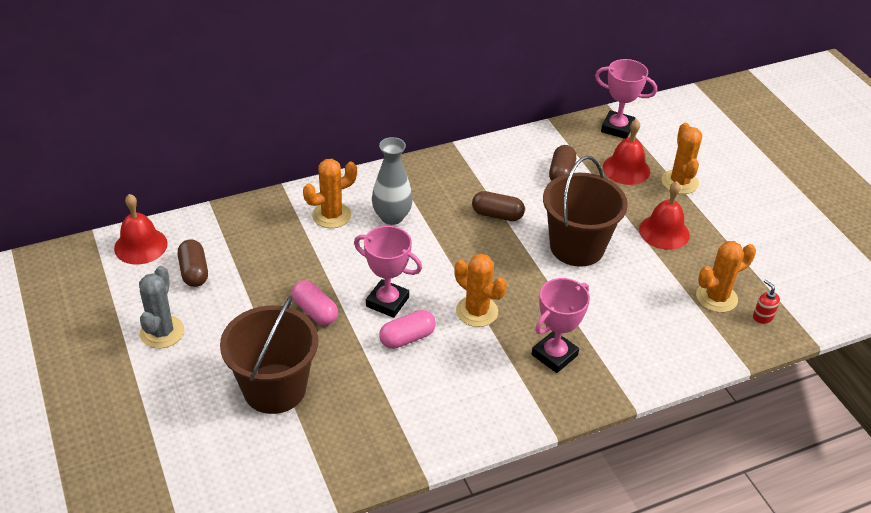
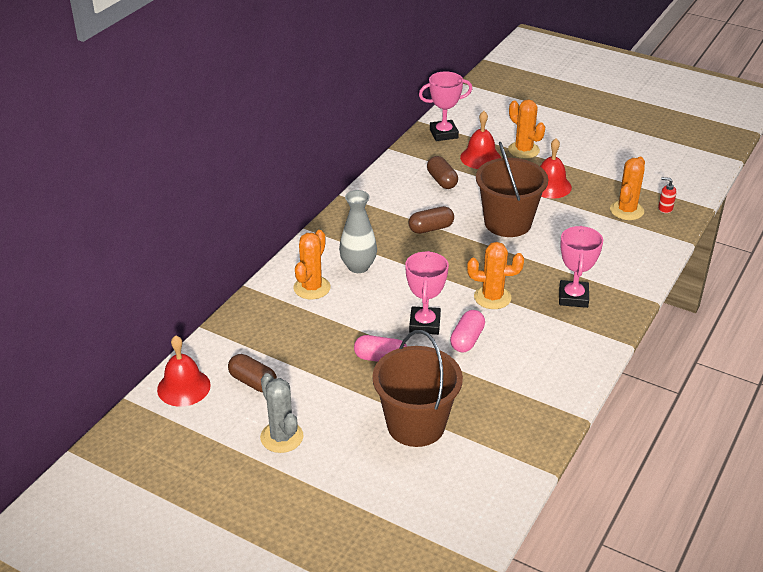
camera: 35 degrees left, 5 degrees down
(387, 302) = (424, 324): pink trophy -> pink trophy turned 75 degrees counterclockwise

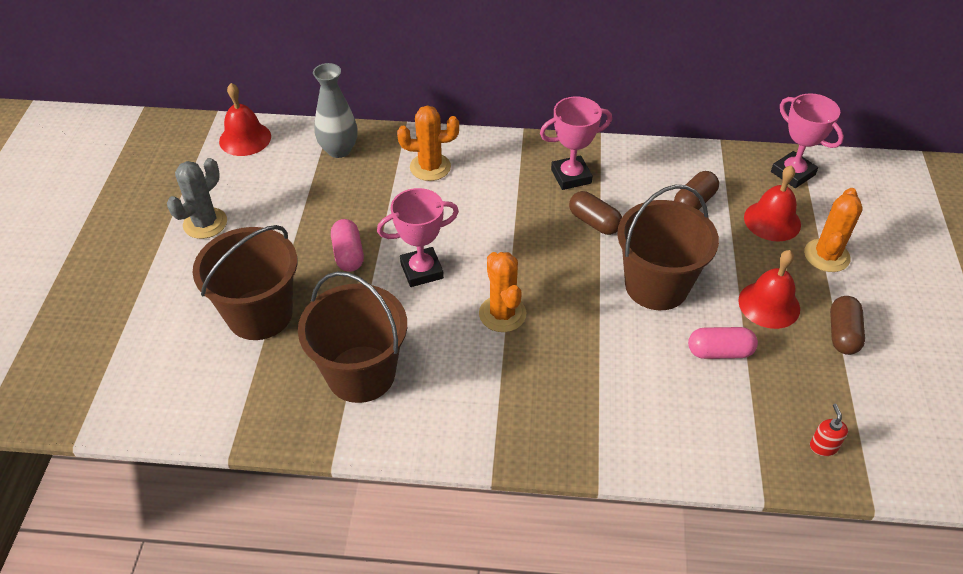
camera: 65 degrees right, 10 degrees up
(253, 382) = (271, 178): brown capsule -> brown capsule (842, 334)
(358, 266) = (486, 188): grey vase -> grey vase (339, 150)
(467, 340) = (415, 314): pink capsule -> pink capsule (719, 352)
(510, 383) = (361, 374): none -> brown bucket
(573, 297) = (550, 391): pink trophy -> pink trophy (571, 176)
(626, 210) = (781, 401): orange cactus -> none

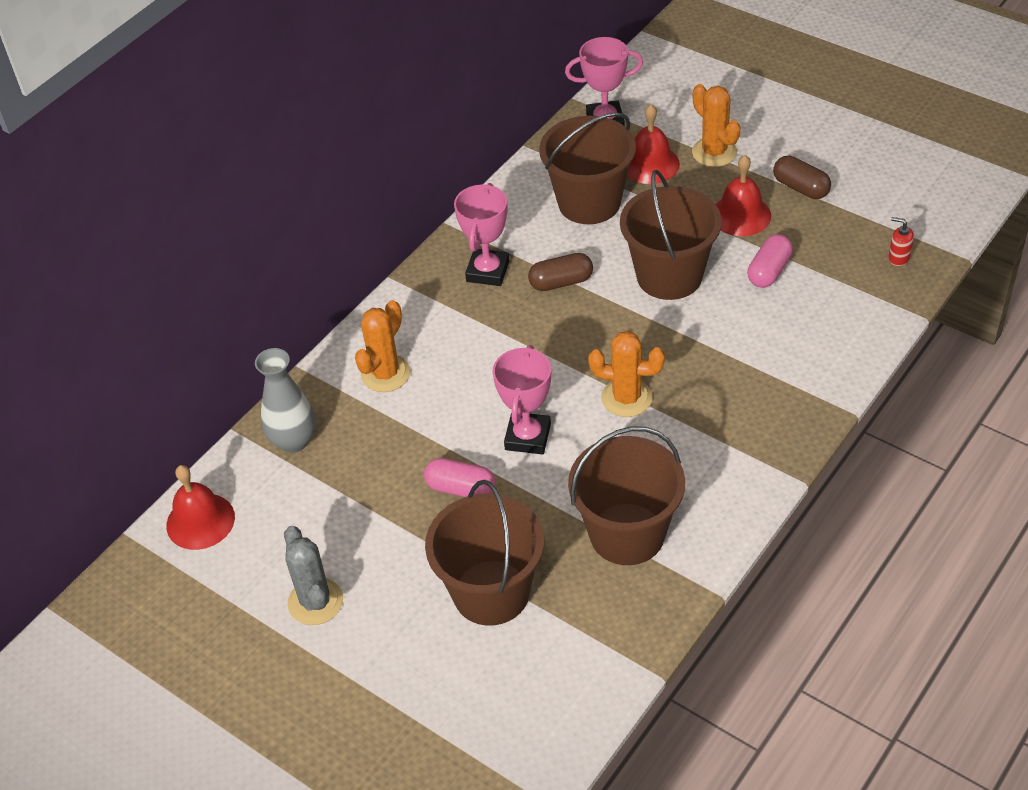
camera: 55 degrees left, 0 degrees up
(694, 202) = (589, 202): brown capsule -> brown bucket

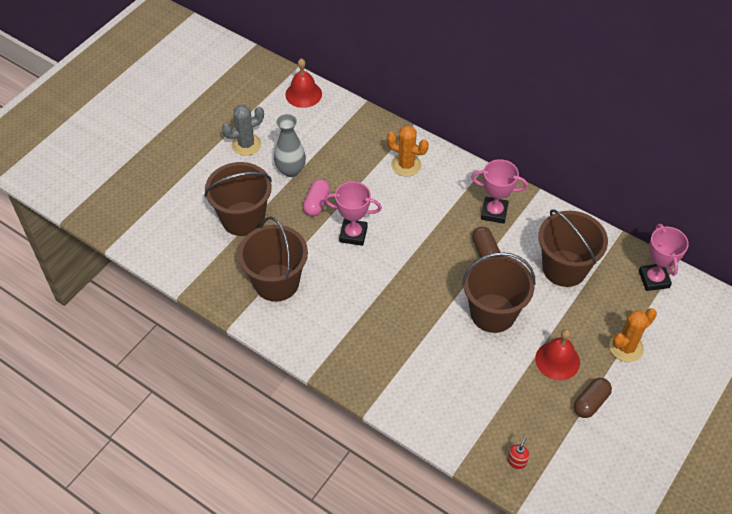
camera: 85 degrees right, 5 degrees up
(293, 441) = (356, 127): grey vase -> grey vase (291, 170)
(626, 398) = (382, 285): orange cactus -> none
(650, 164) = (608, 306): red bell -> none
(769, 271) = (499, 374): pink capsule -> none

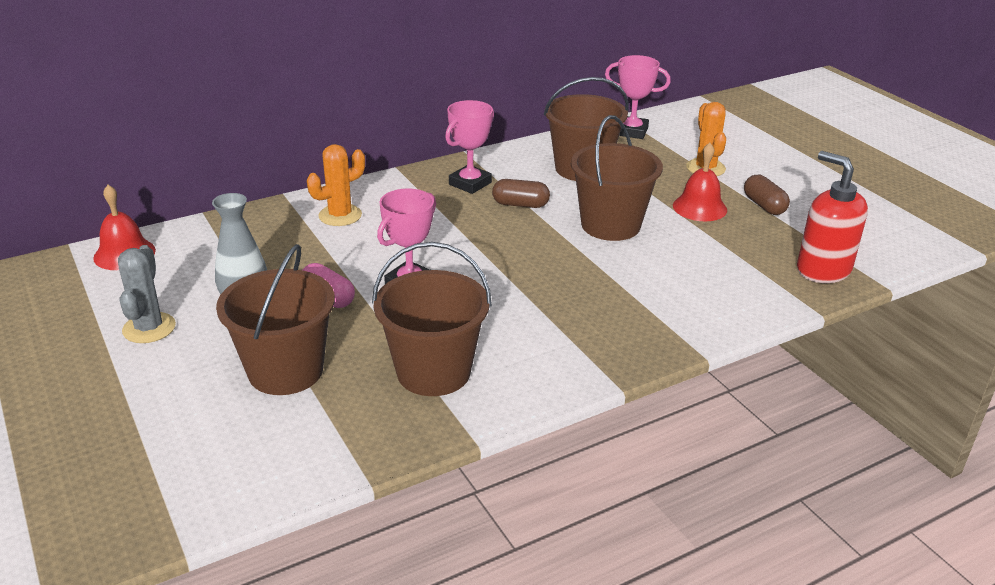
camera: 65 degrees left, 20 degrees down
(516, 461) = (823, 270): red soap dispenser -> red soap dispenser, size x2.46

